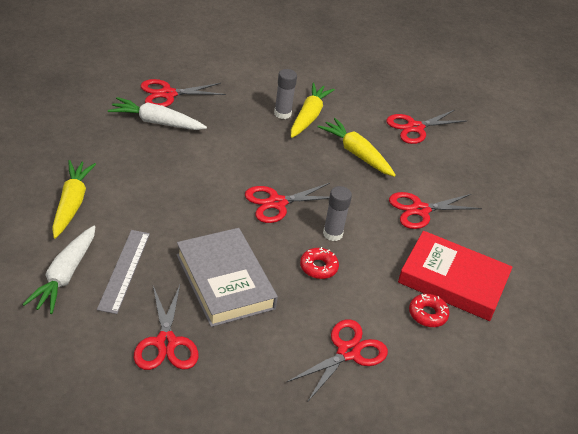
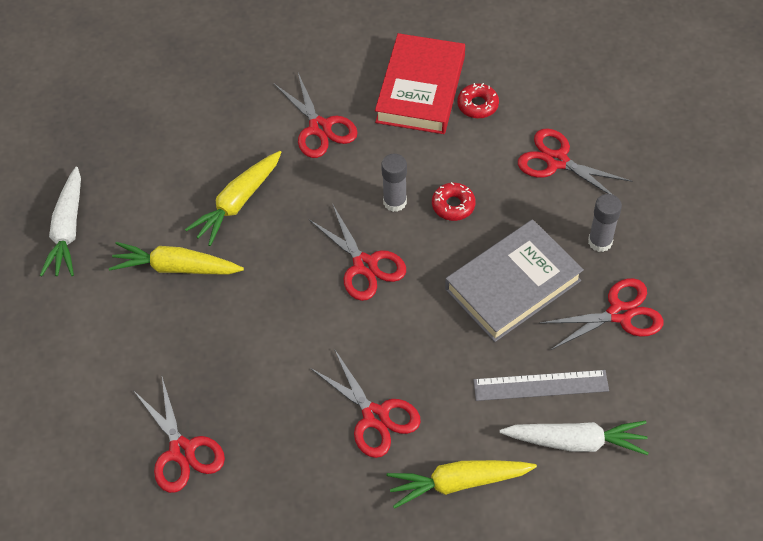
camera: 95 degrees left, 15 degrees up
(156, 122) = (254, 444): white carrot -> white carrot (68, 230)
(282, 113) = (180, 299): grey glue stick -> grey glue stick (600, 242)
(415, 127) = (159, 150): red scissors -> red scissors (375, 416)

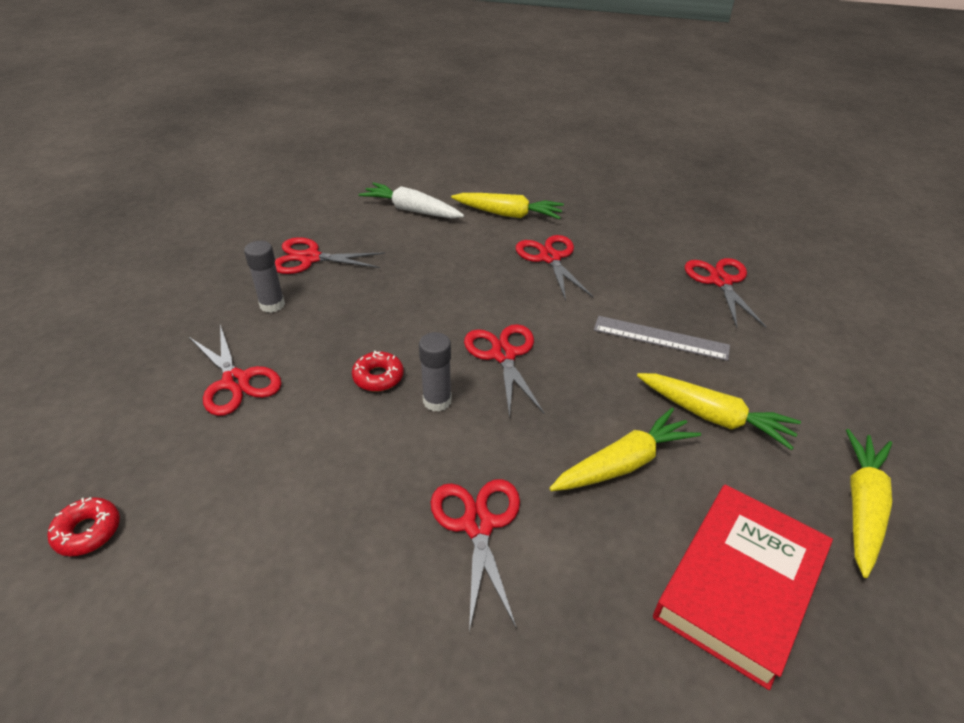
camera: 160 degrees left, 15 degrees down
(68, 230) = (862, 506): white carrot -> yellow carrot
(420, 89) = (308, 529): red book -> red book (739, 585)
(477, 105) = (257, 477): red donut -> red donut (88, 531)
(513, 285) = (377, 299): grey book -> none
(540, 385) = (410, 240): grey ruler -> grey ruler (660, 338)

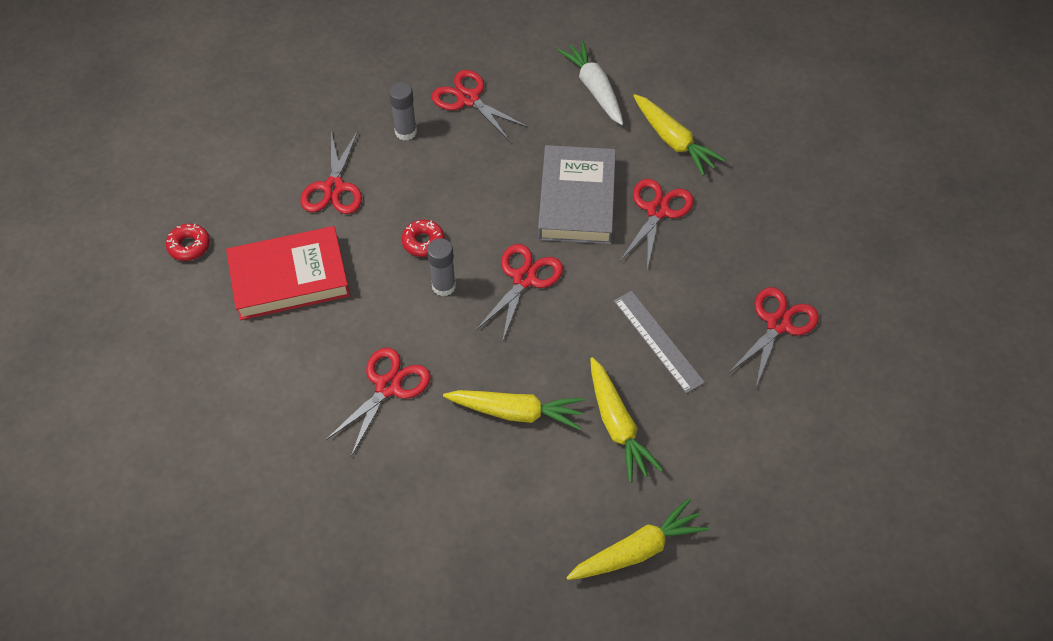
camera: 40 degrees right, 15 degrees up
(481, 280) = (577, 200): none -> grey book
(739, 585) = (497, 529): red book -> red book (289, 278)

